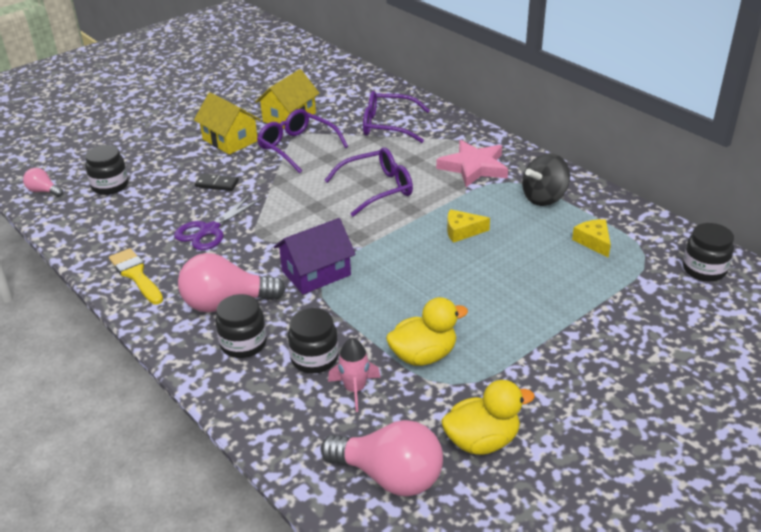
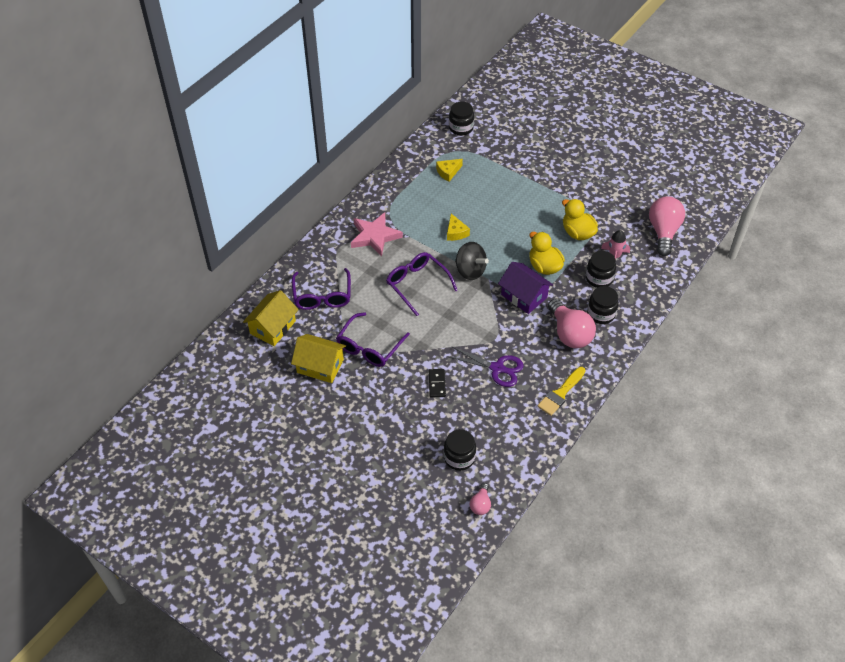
camera: 105 degrees left, 15 degrees up
(230, 140) = (368, 397): yellow house -> yellow house (273, 327)
(482, 441) = (626, 203): yellow duck -> yellow duck (544, 266)
(544, 198) = (405, 197): black spinning top -> black spinning top (470, 271)

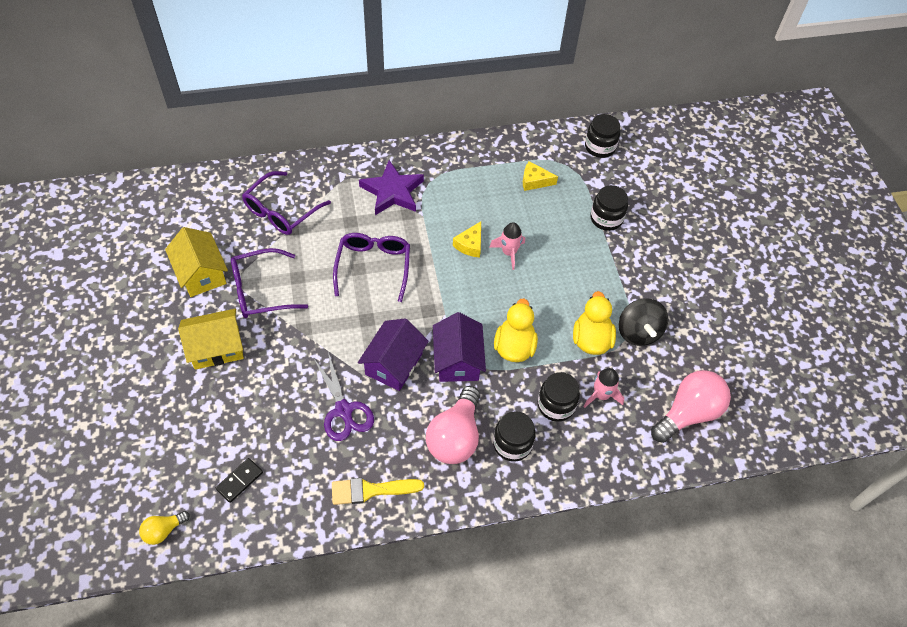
camera: 40 degrees right, 5 degrees up
(273, 327) = (209, 207): yellow house -> yellow house (216, 347)
(375, 236) = (392, 192): pink star -> purple star
(437, 384) = (273, 377): black domino -> black domino (240, 481)
(459, 458) = (203, 466): black jar -> black jar (606, 218)
(470, 271) = (437, 293): black spinning top -> black spinning top (638, 332)
(480, 504) = (163, 530): pink light bulb -> yellow light bulb
(482, 221) = (509, 253): none -> pink rocket
(493, 324) = (394, 364): none -> purple house

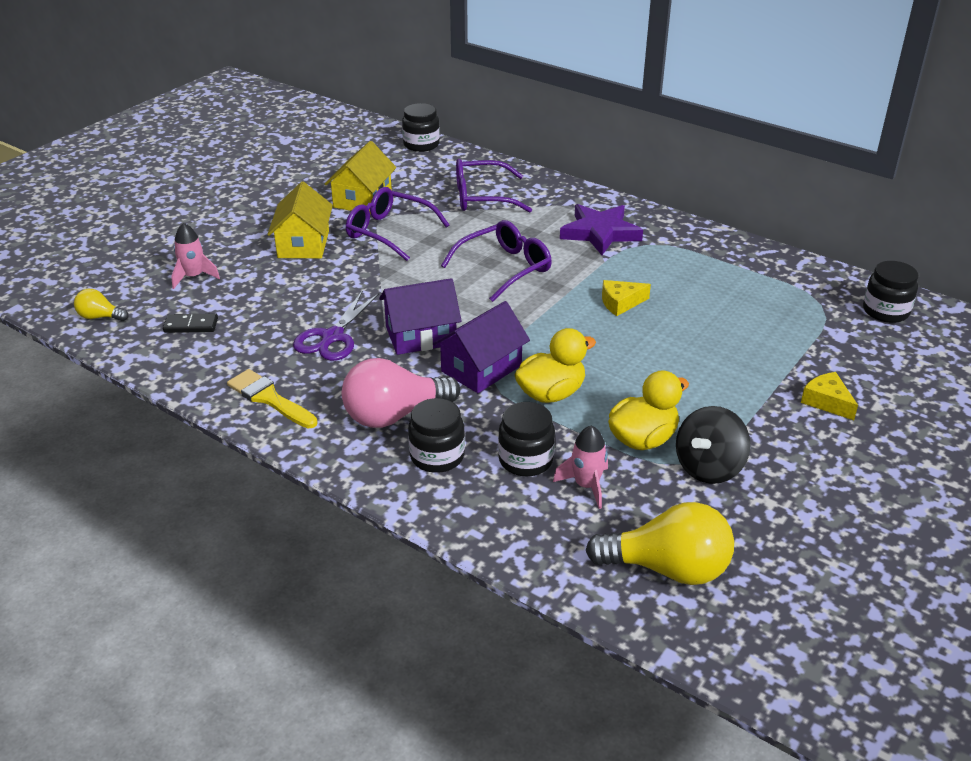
camera: 50 degrees right, 20 degrees down
(216, 347) = (303, 244): yellow house -> yellow house turned 60 degrees clockwise
(509, 253) = (652, 329): pink rocket -> pink rocket (193, 277)
(534, 181) = (763, 297): yellow cheese -> yellow cheese (827, 402)
(606, 218) = (808, 364): black jar -> black jar (421, 144)
(688, 413) = (668, 568): pink light bulb -> yellow light bulb

